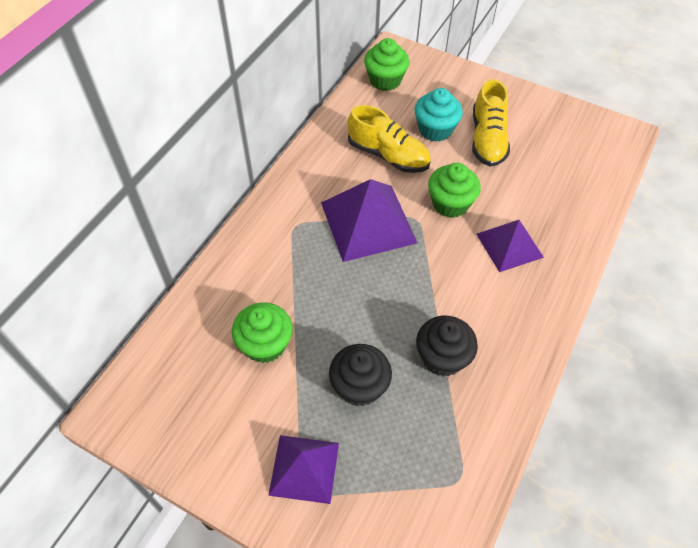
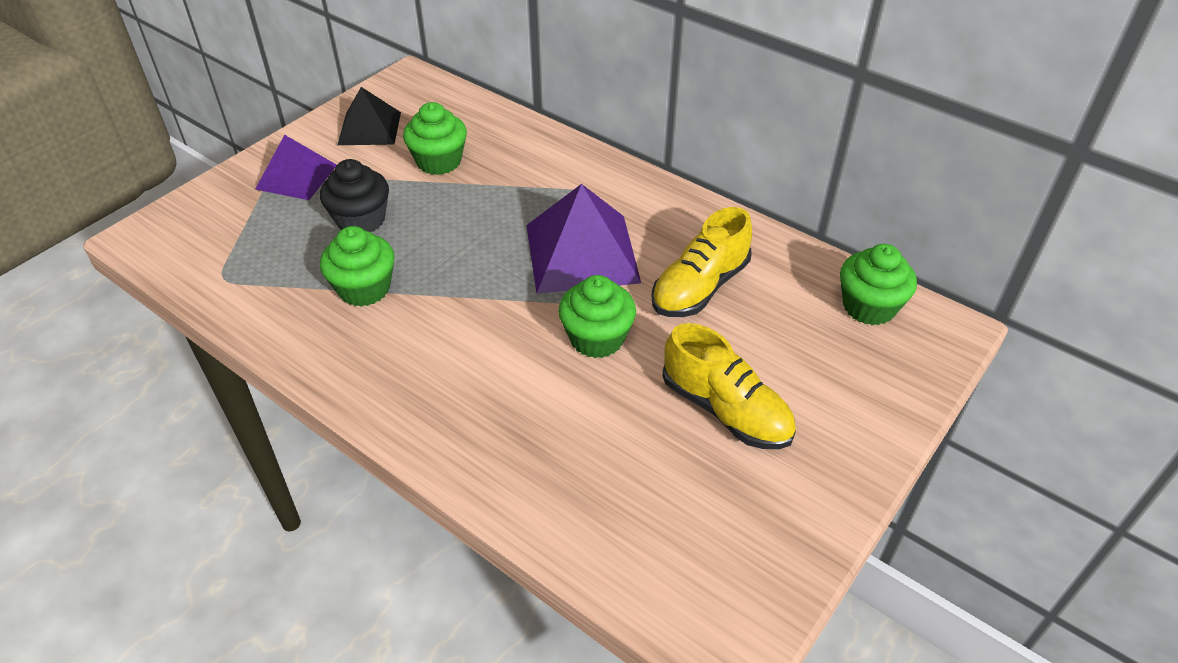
camera: 100 degrees right, 10 degrees down
(214, 423) = (369, 128): none -> black pyramid
(435, 129) = (752, 348): turquoise cupcake -> none
(442, 357) = (364, 288): black cupcake -> green cupcake
(487, 139) = (726, 410): yellow shoe -> yellow shoe turned 150 degrees counterclockwise
(509, 245) = (505, 388): purple pyramid -> none

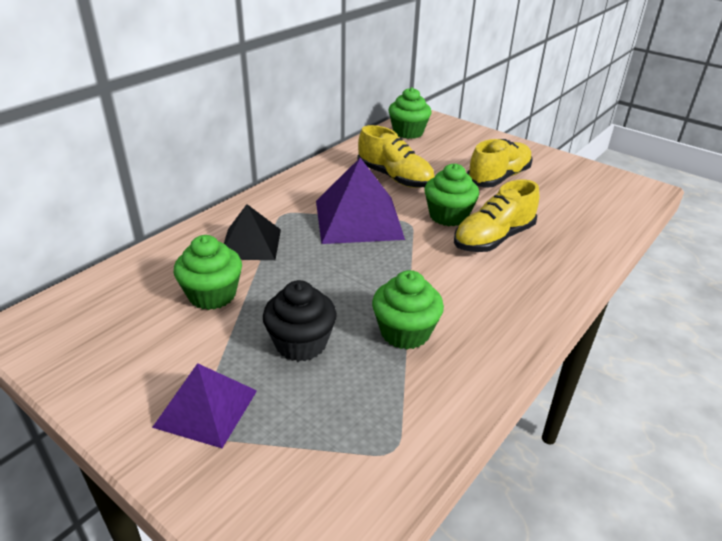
camera: 90 degrees left, 10 degrees down
(369, 128) = (124, 351): black pyramid -> black pyramid (251, 243)
(540, 381) = (493, 239): none -> yellow shoe

